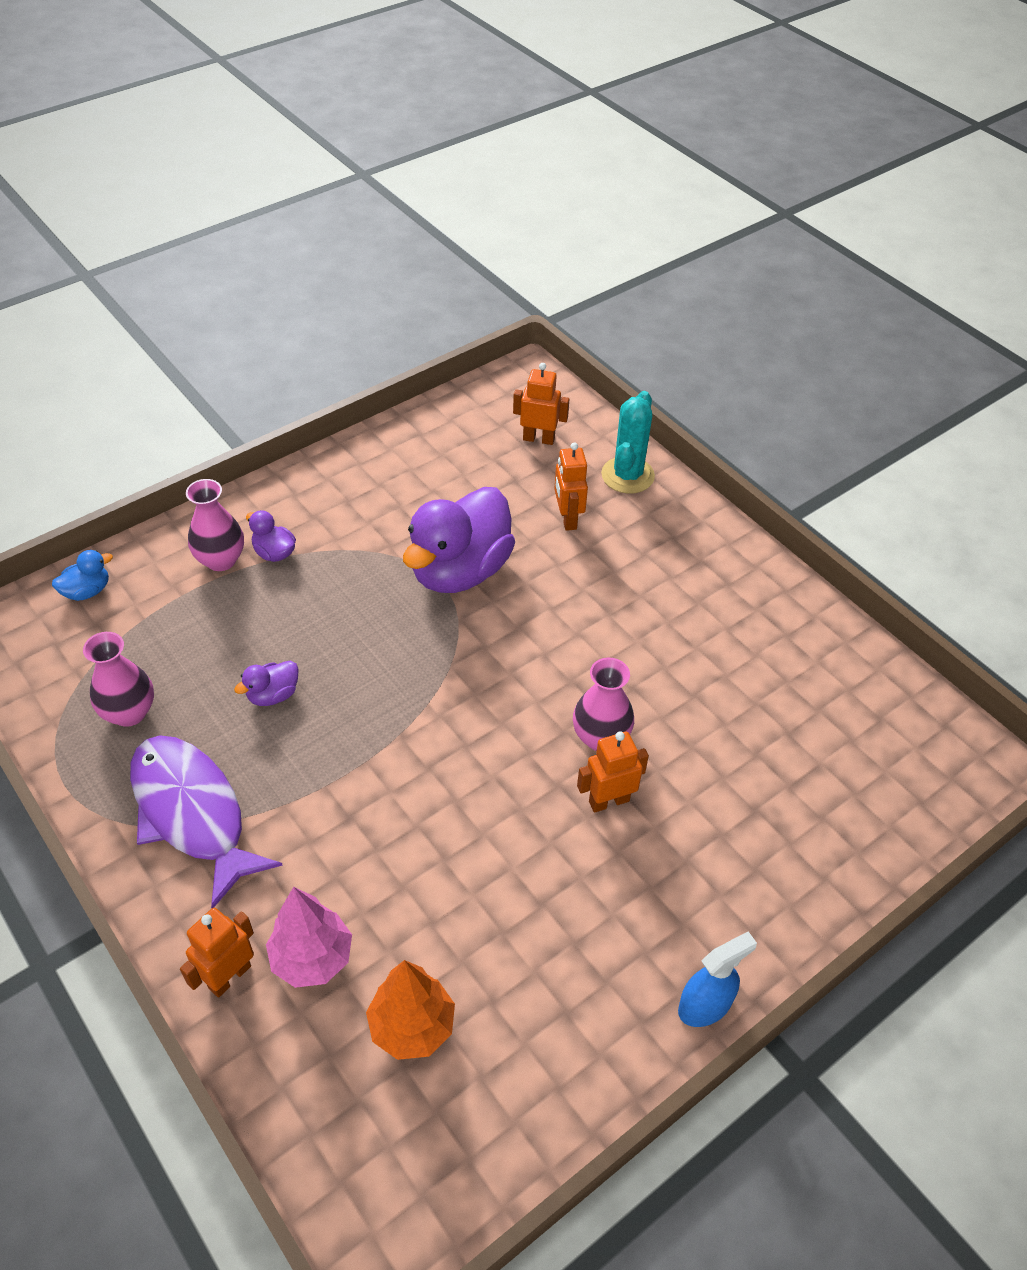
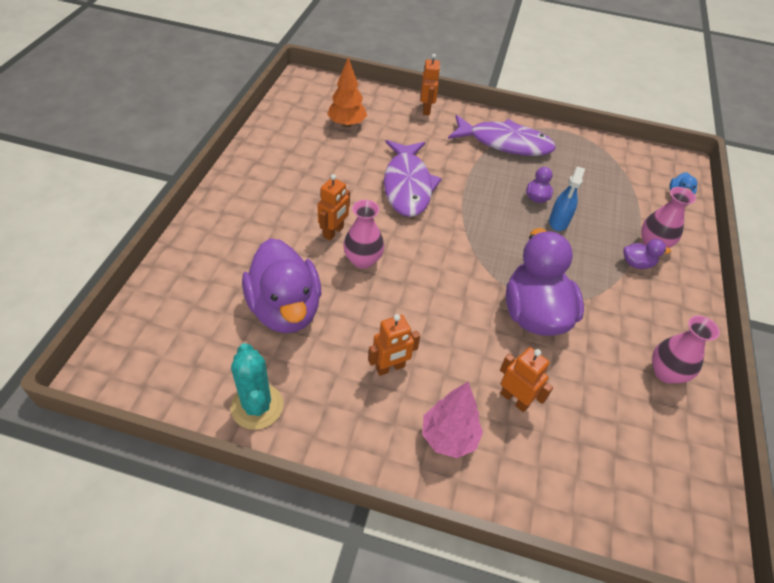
camera: 140 degrees right, 0 degrees up
(129, 712) = (580, 161): pink vase -> pink vase (666, 372)
(312, 958) = (404, 125): pink tree -> pink tree (449, 437)
(434, 820) = (407, 185): none -> purple fish
(538, 439) = (612, 469): orange robot -> orange robot (390, 368)
(627, 475) = (514, 477): turquoise cactus -> turquoise cactus (257, 406)
(705, 1006) = (231, 177): blue spray bottle -> blue spray bottle (558, 222)
(742, 727) = (285, 309): none -> purple duck

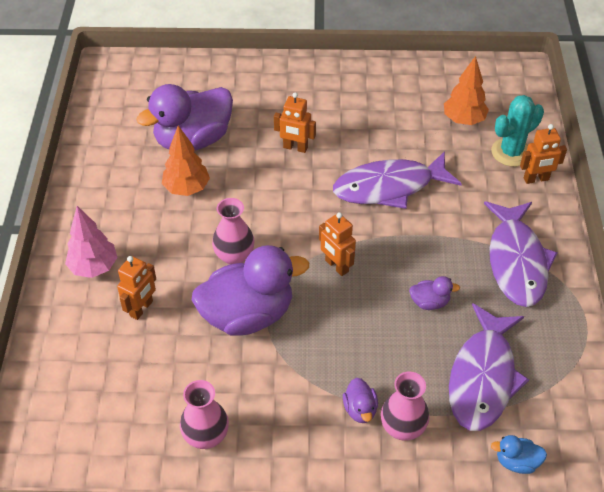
camera: 80 degrees right, 0 degrees up
(257, 406) = (97, 149): turquoise cactus -> turquoise cactus (511, 152)
(357, 329) = (186, 188): none -> orange tree
(363, 260) = (268, 175): pink vase -> pink vase (234, 256)
(390, 368) = (152, 218): orange robot -> orange robot (336, 266)
(558, 222) = (396, 327): blue spray bottle -> none
(608, 190) = (483, 377): none -> purple fish

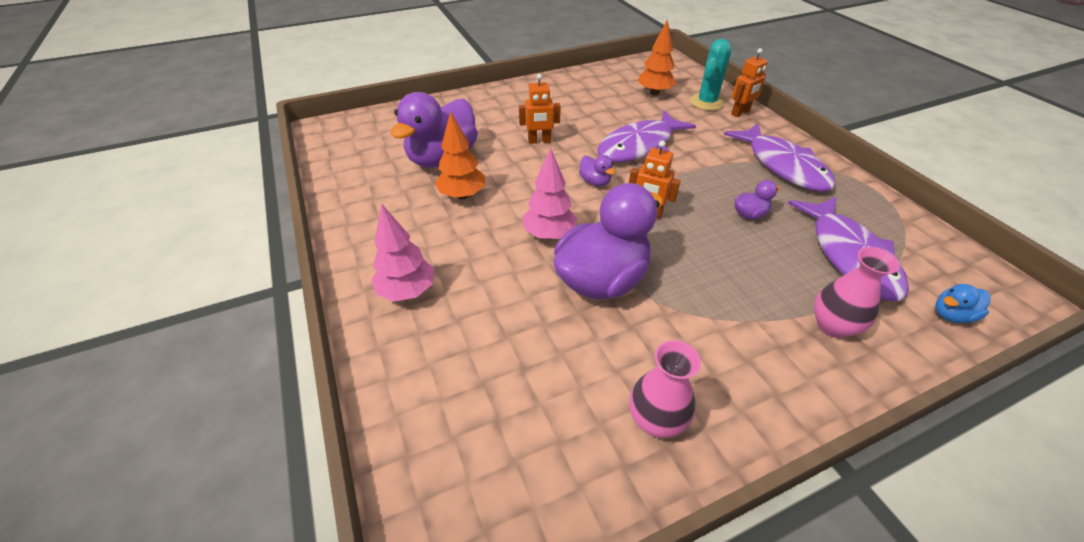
camera: 25 degrees left, 5 degrees down
(141, 309) = (487, 313): orange robot -> none
(234, 256) = (549, 234): pink vase -> pink tree
(360, 409) = (780, 325): purple duck -> purple duck (595, 182)

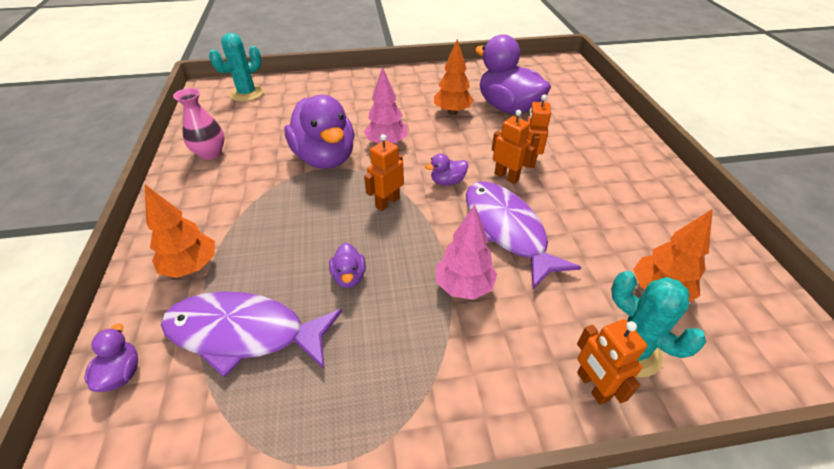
camera: 105 degrees right, 0 degrees up
(407, 291) = (363, 87): pink tree -> pink tree (464, 286)
(453, 465) = (247, 93): none -> turquoise cactus
(570, 151) = (506, 176): none -> orange robot
(783, 166) = (426, 364): purple fish -> none
(832, 326) = (192, 267): pink vase -> orange tree
(951, 315) = (121, 373): blue duck -> purple duck

